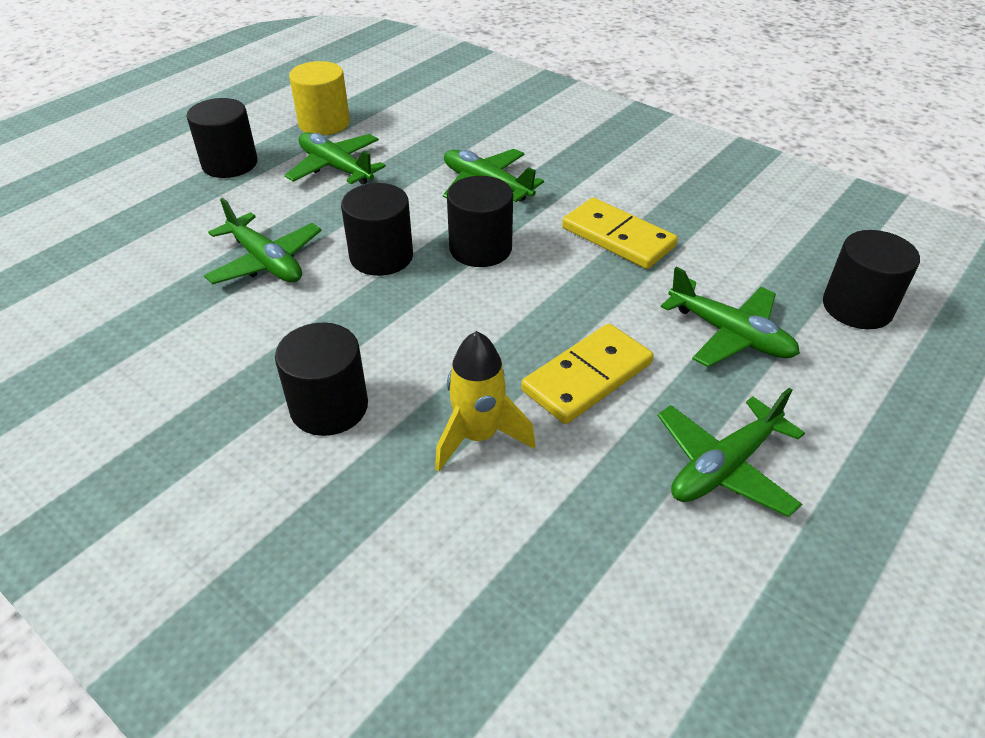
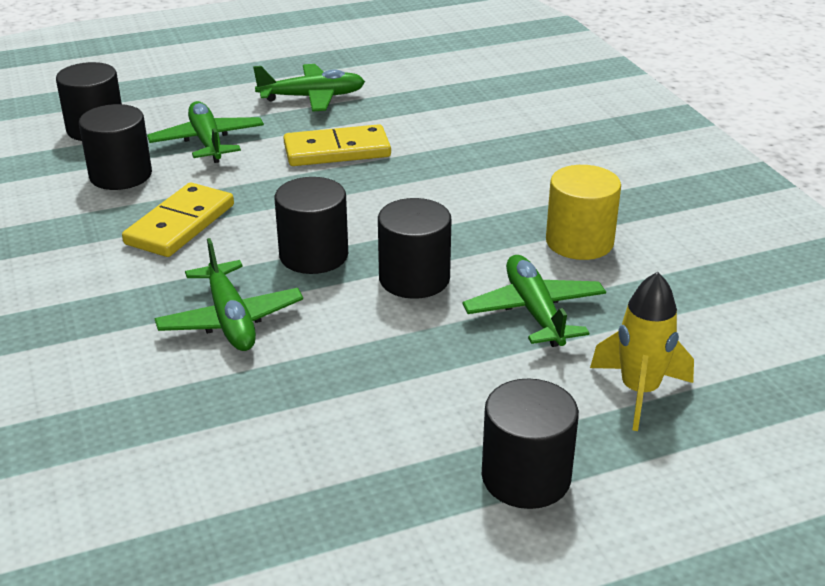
camera: 150 degrees left, 10 degrees down
(324, 123) = (341, 513): yellow cylinder -> yellow cylinder (579, 242)
(329, 407) = (533, 187): black cylinder -> black cylinder (120, 175)
(336, 168) = (383, 412): green plane -> none
(478, 436) = (442, 146): yellow rocket -> yellow rocket (639, 392)
(618, 237) = (180, 224): yellow domino -> yellow domino turned 45 degrees clockwise

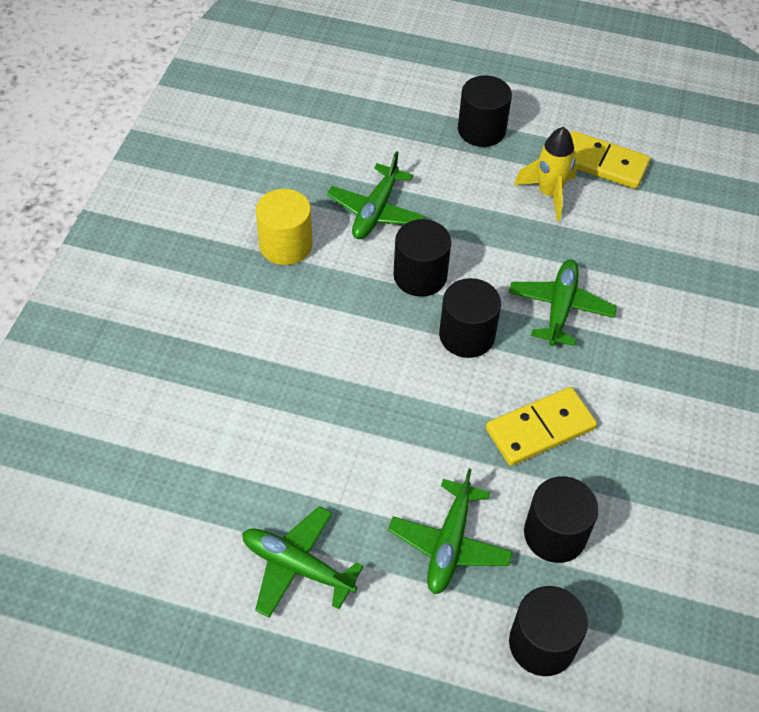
camera: 145 degrees left, 20 degrees up
(337, 150) = (350, 455): yellow domino -> yellow domino (602, 163)
(639, 392) = (380, 138): yellow rocket -> yellow rocket (548, 194)

